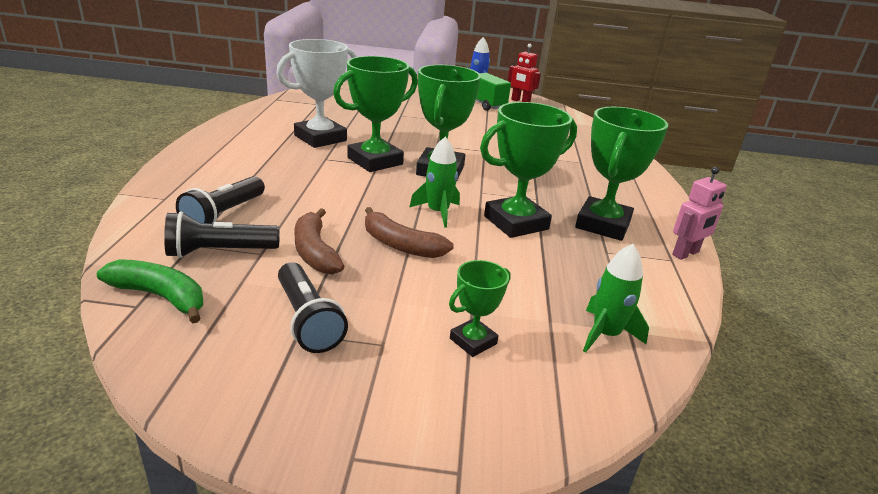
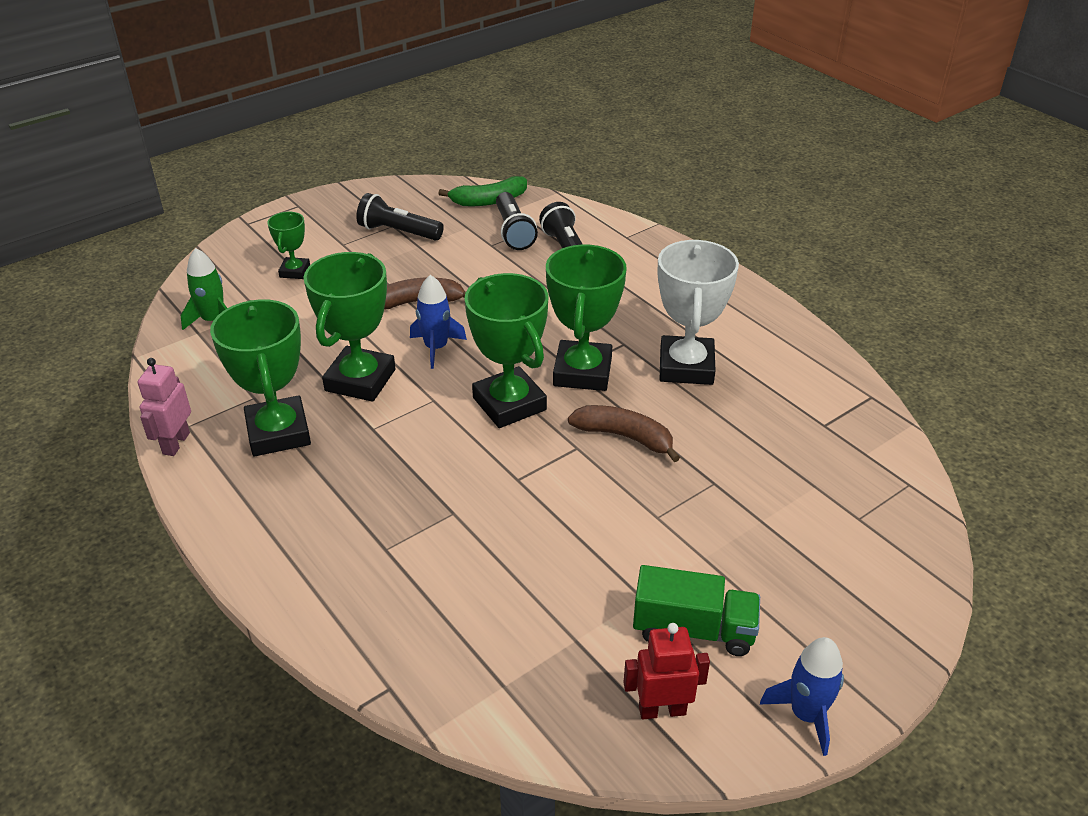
camera: 140 degrees right, 10 degrees up
(219, 252) = (514, 232): black flashlight -> black flashlight turned 135 degrees clockwise
(315, 252) = (463, 264): brown banana -> brown banana (624, 437)
(437, 212) = (436, 348): green rocket -> blue rocket

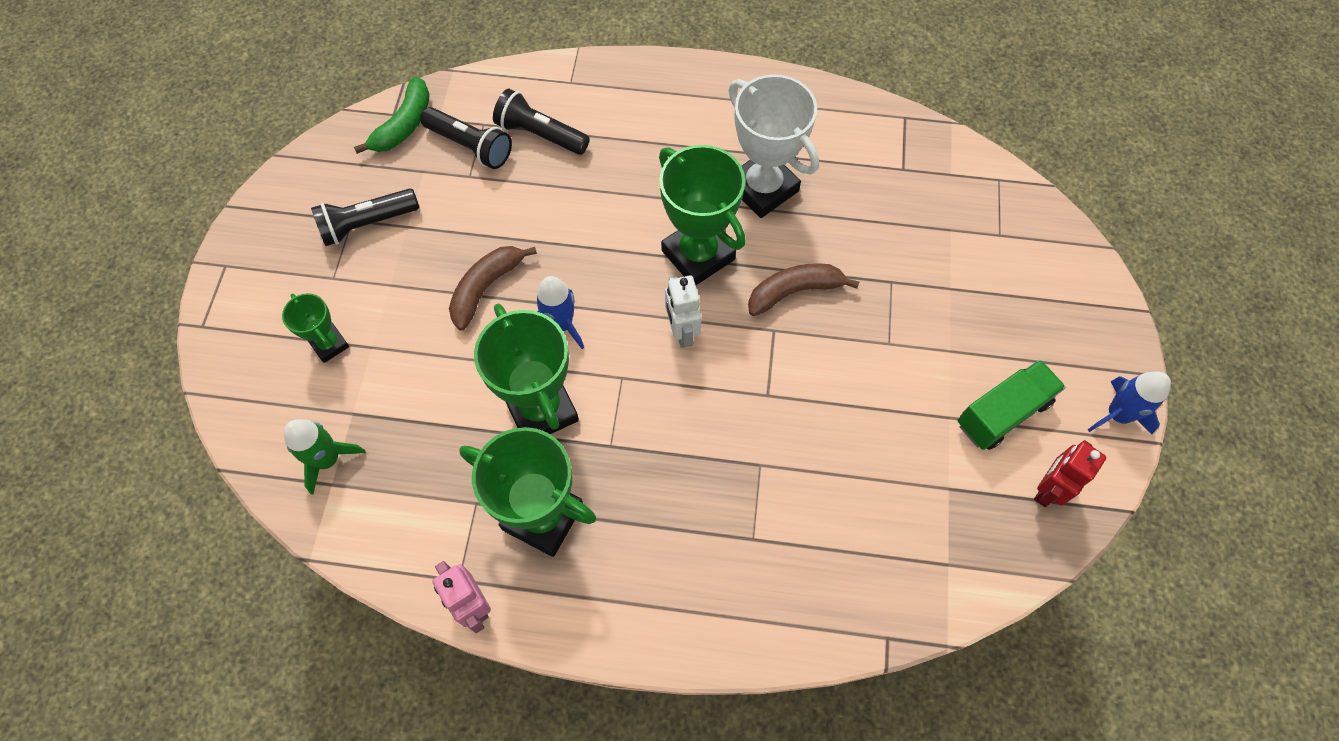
camera: 45 degrees left, 25 degrees up
(509, 404) = (681, 332): green trophy -> white robot

